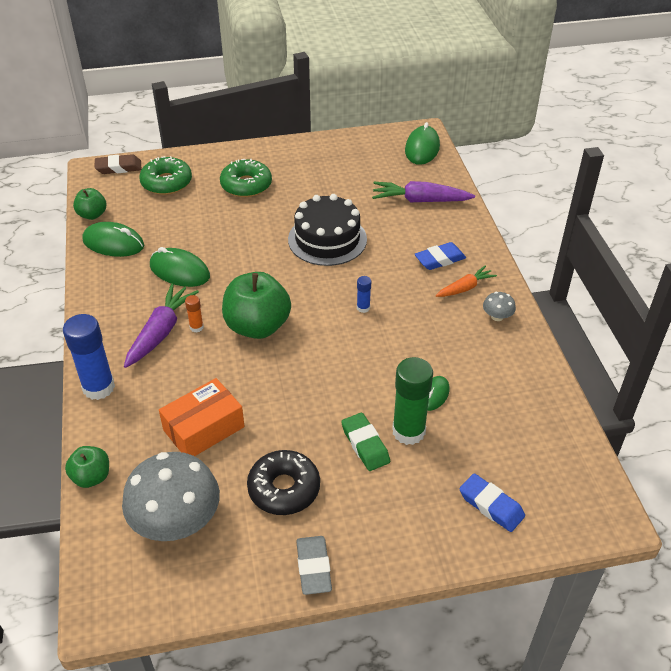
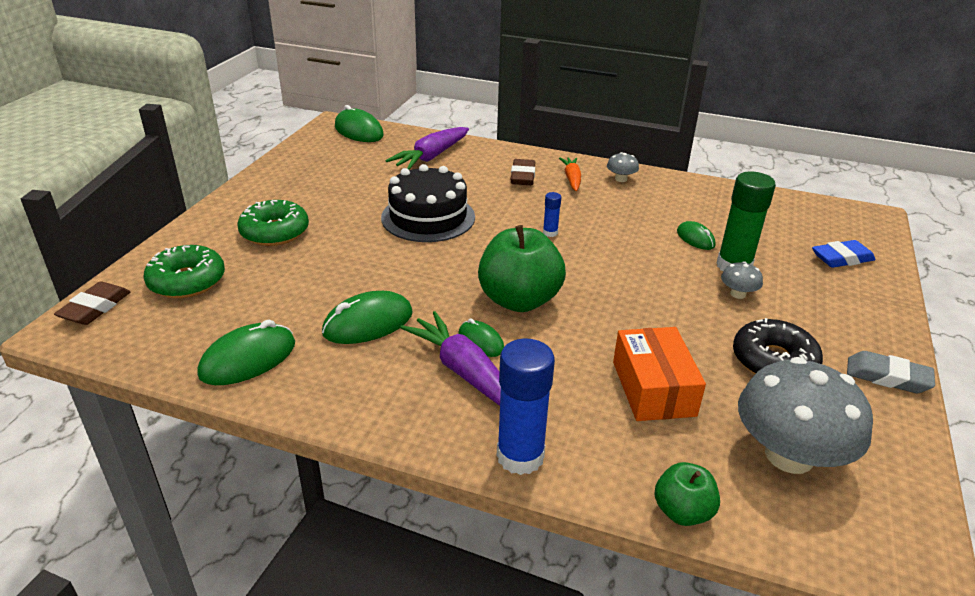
camera: 60 degrees left, 10 degrees down
(92, 215) = (162, 360): green apple -> none
(196, 327) = (481, 341): orange glue stick -> green mouse
(365, 445) = (738, 294): green eraser -> grey mushroom
(440, 259) = (522, 176): blue eraser -> brown eraser

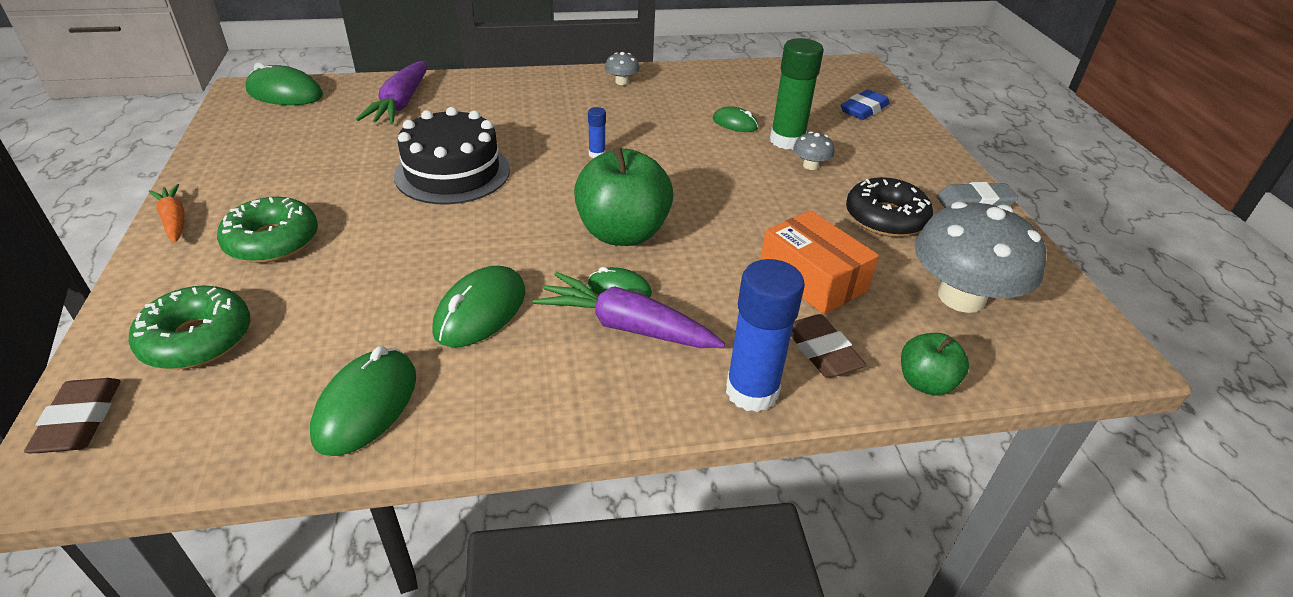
camera: 30 degrees left, 5 degrees up
(522, 176) = (521, 102): brown eraser -> brown eraser (821, 351)
(572, 179) = (574, 93): orange carrot -> orange carrot (174, 220)

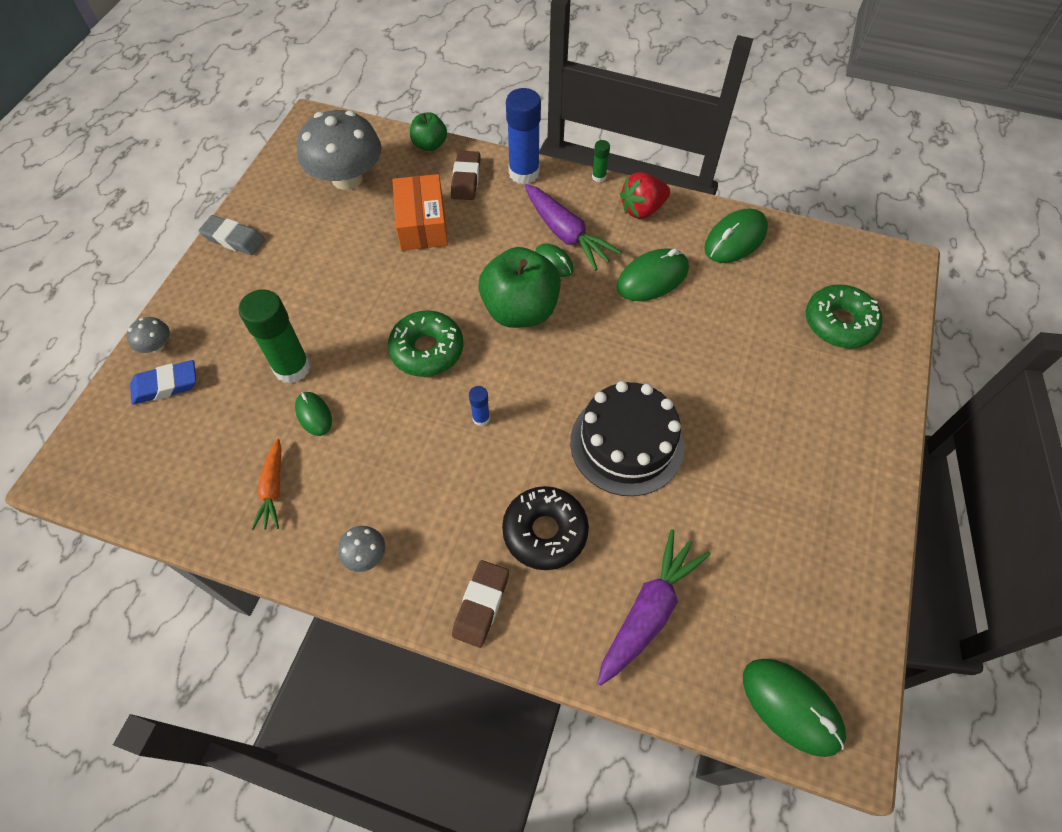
camera: 150 degrees left, 20 degrees up
(80, 420) = (896, 287): brown eraser -> brown eraser (481, 605)
(174, 220) = (881, 467): orange carrot -> orange carrot (273, 489)
(272, 241) = (794, 405): green donut -> green donut (427, 350)
(535, 400) = (642, 209): none -> red strawberry
(633, 430) = (599, 177): none -> green glue stick
(810, 165) = (308, 326): grey mushroom -> grey mushroom (156, 346)
(885, 218) = (316, 251): black donut -> black donut (545, 532)

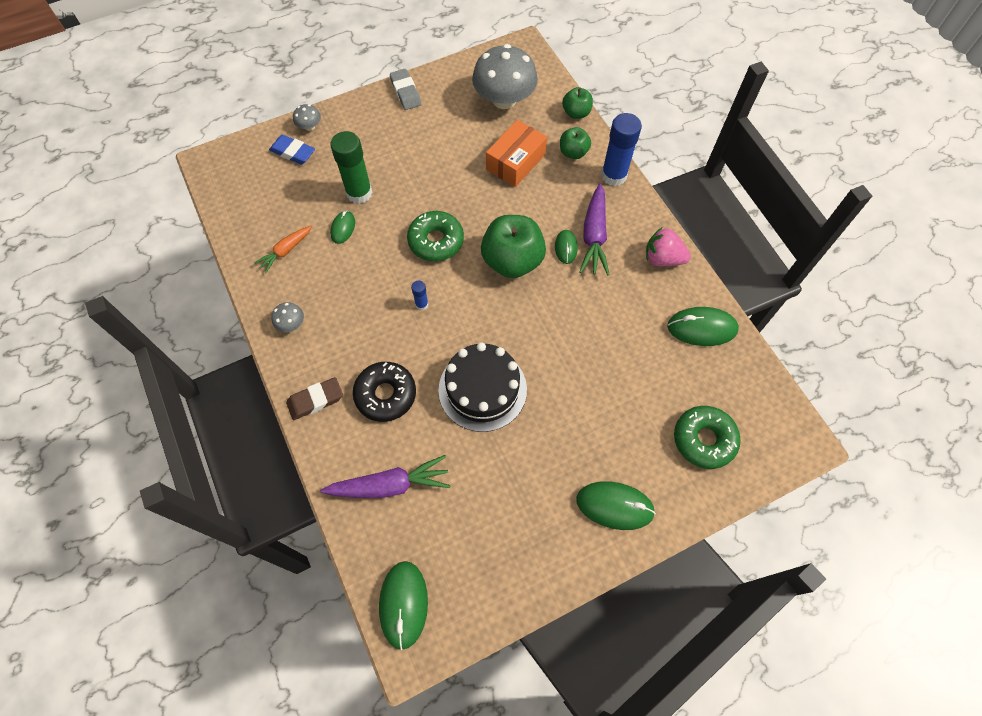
camera: 45 degrees right, 5 degrees up
(466, 179) = (573, 152): brown eraser -> green apple
(599, 177) = (659, 215): green glue stick -> none
(642, 209) = (662, 259): red strawberry -> pink strawberry
(652, 278) = (615, 307): green mouse -> green mouse (614, 506)

